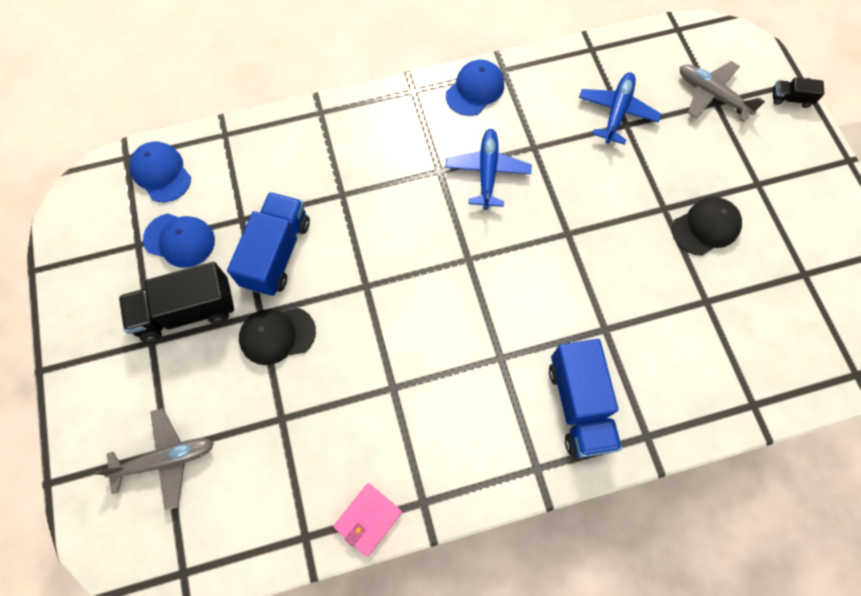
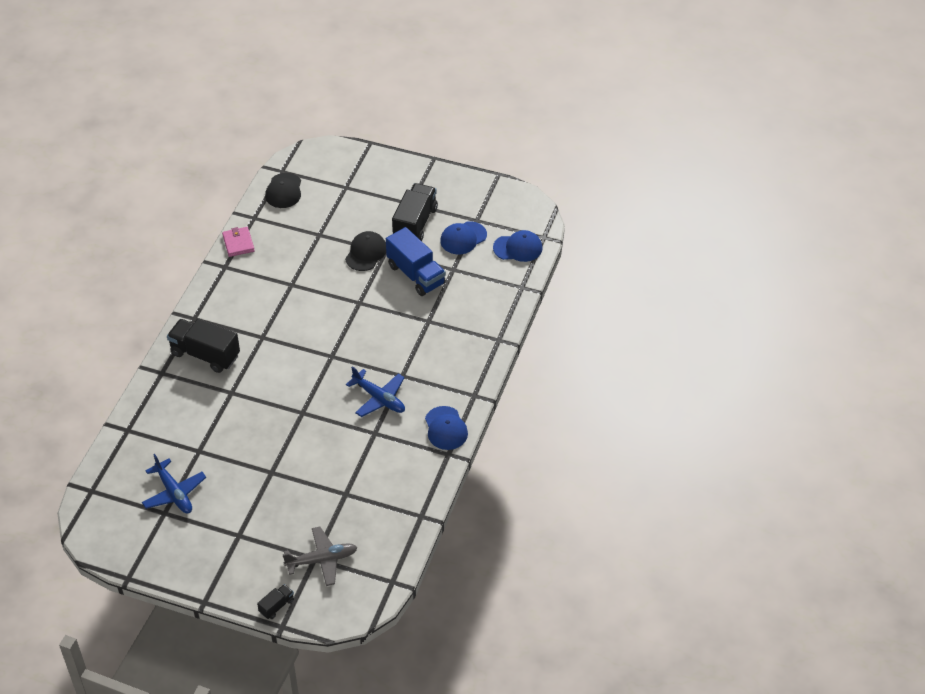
camera: 125 degrees right, 20 degrees down
(166, 459) = (340, 185): grey plane -> none
(579, 405) = (205, 354): blue truck -> black truck
(617, 112) = (359, 495): blue plane -> blue plane (174, 493)
(706, 227) = (239, 484): black cap -> black cap (284, 191)

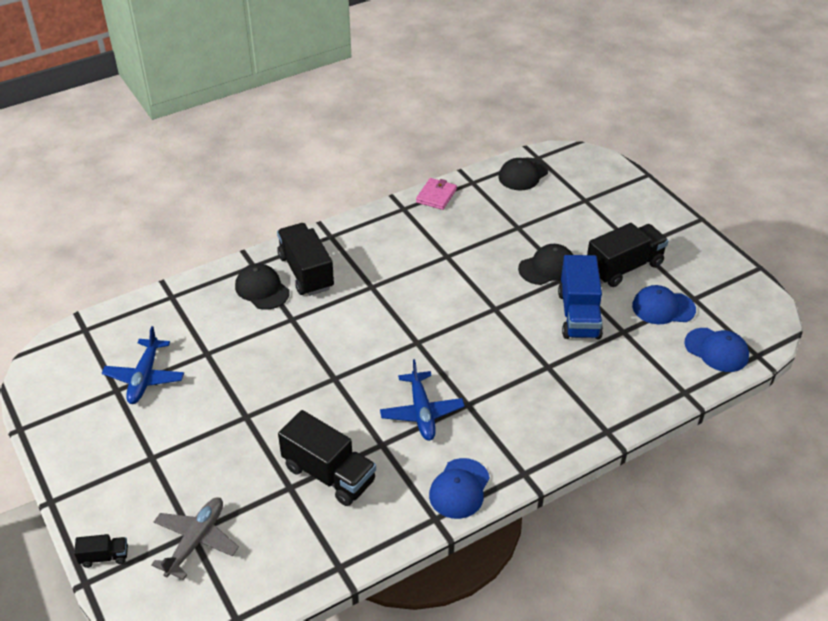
camera: 40 degrees right, 5 degrees down
(187, 385) = (262, 289): none -> black cap
(322, 560) = (196, 541): grey plane -> grey plane turned 90 degrees counterclockwise
(361, 471) = (329, 474): none -> black truck

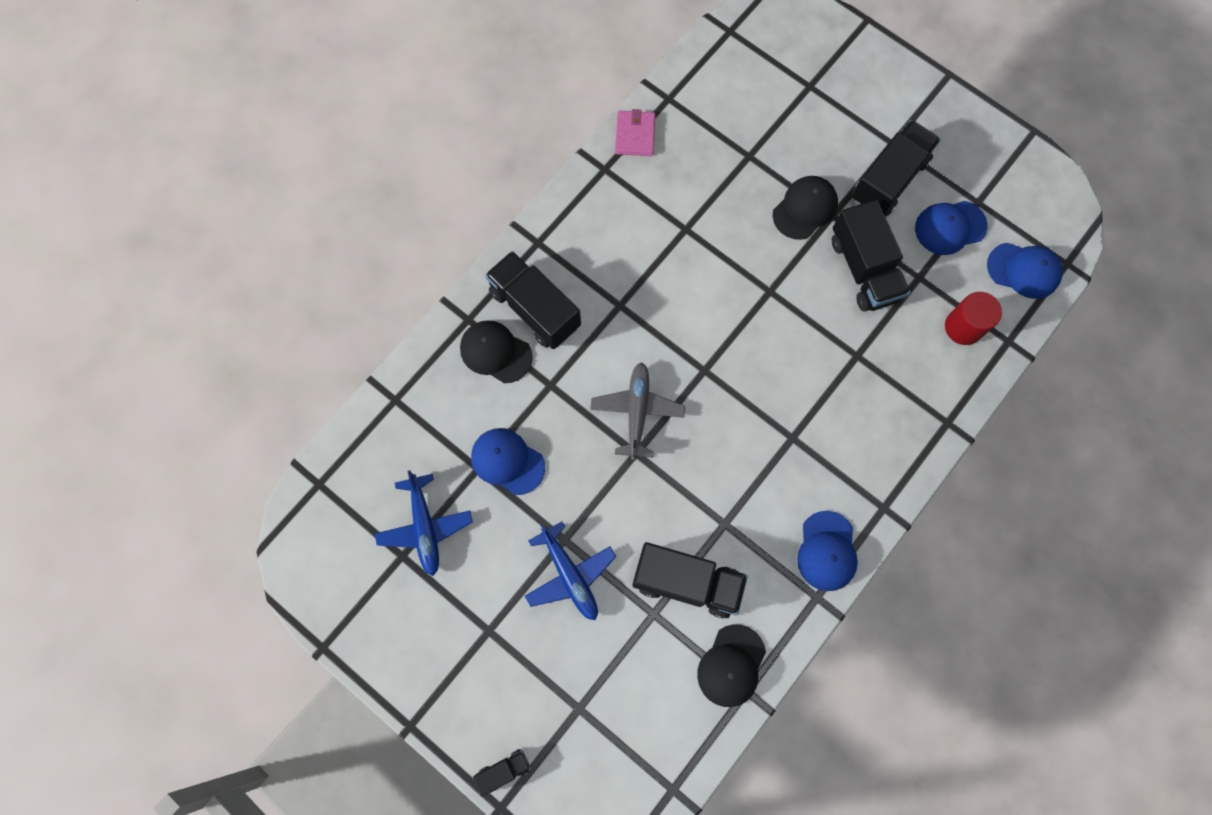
camera: 20 degrees left, 30 degrees up
(196, 541) = (588, 715): grey plane -> grey plane (637, 411)
(231, 355) = (507, 461): none -> blue cap
(421, 412) = (749, 466): blue plane -> blue plane (570, 575)
(523, 174) = (723, 65): black cap -> black cap (731, 665)
(578, 315) = (864, 269): blue truck -> black truck
(648, 372) = (963, 327): none -> red cylinder

